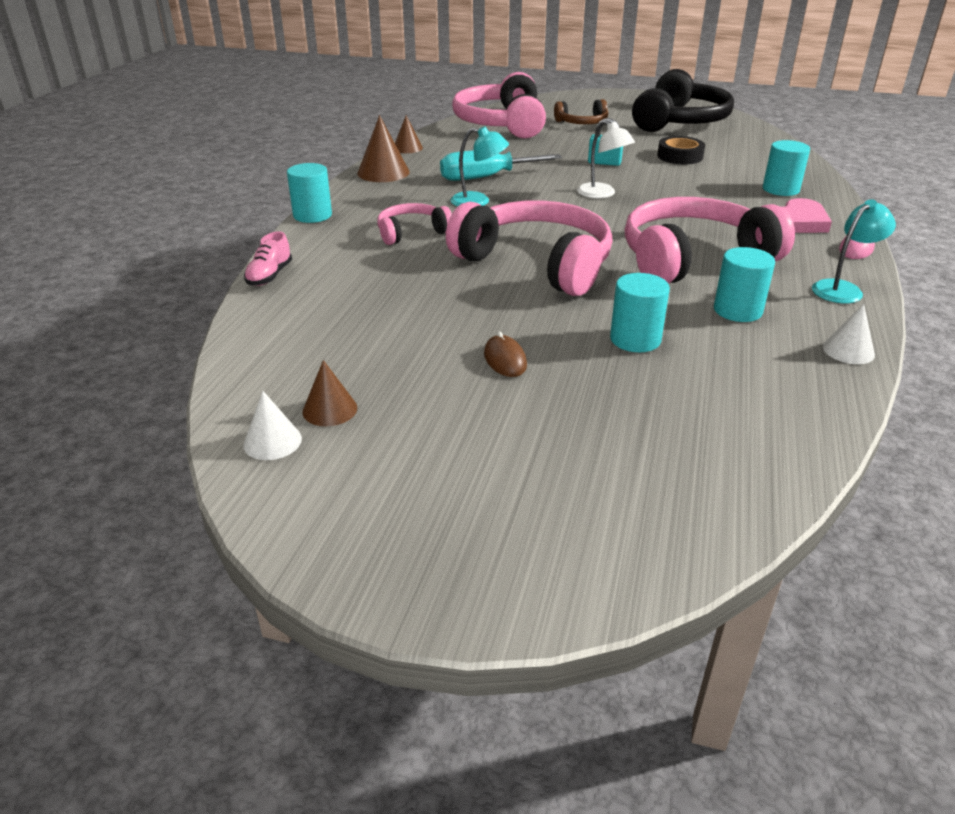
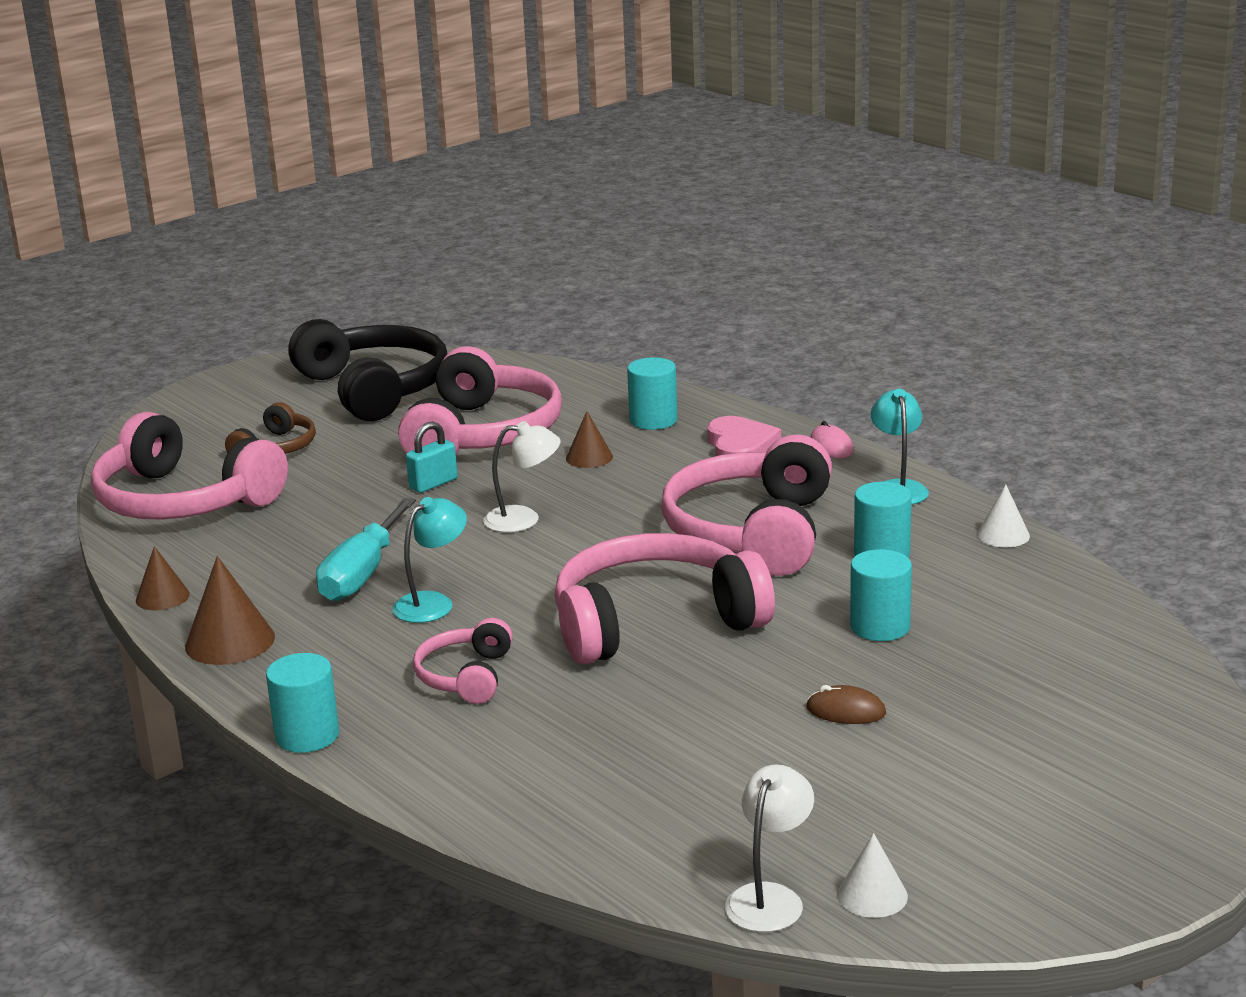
camera: 55 degrees left, 10 degrees down
(243, 400) = (770, 898): none -> white lamp
(269, 276) = (465, 813): pink shoe -> none
(330, 409) = (842, 844): brown cone -> brown cone (589, 457)
(680, 156) = (483, 434): black tape -> pink headphones

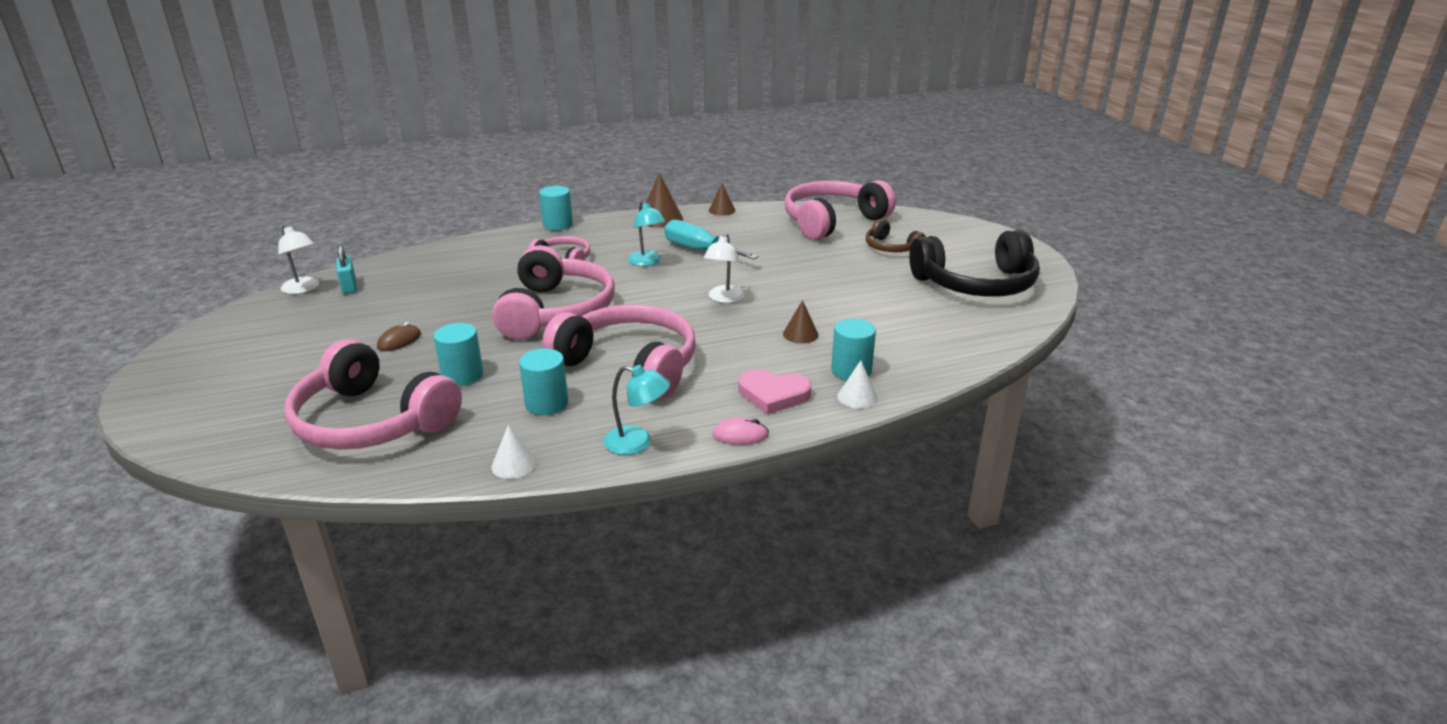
camera: 110 degrees right, 5 degrees up
(433, 484) = (800, 281): turquoise padlock -> turquoise padlock (349, 287)
(483, 434) = (869, 307): pink headphones -> pink headphones (371, 421)
(872, 895) = (266, 309): white cone -> white cone (857, 397)

